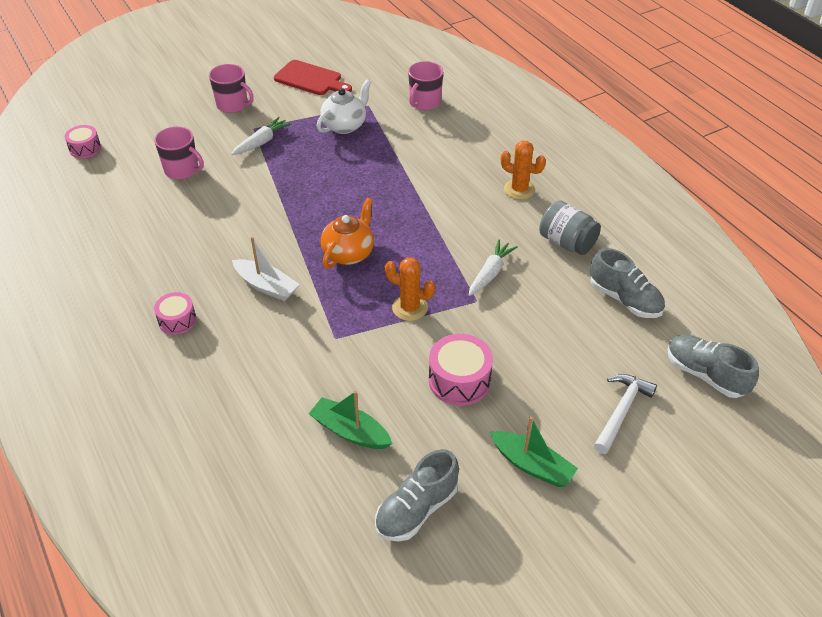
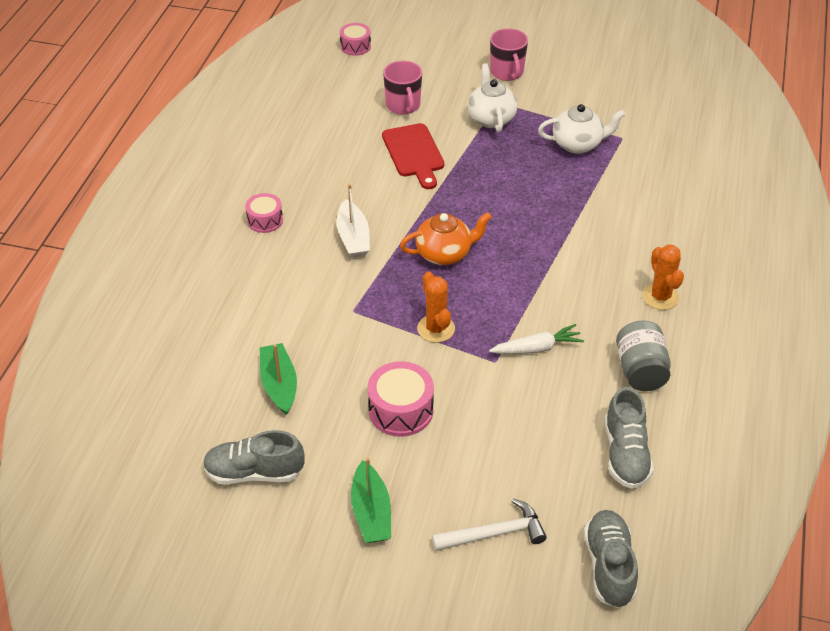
camera: 45 degrees right, 0 degrees up
(261, 142) = (491, 118): white carrot -> white teapot
(310, 79) = (601, 85): red cutting board -> red cutting board (414, 153)
(424, 102) = (677, 165): pink mug -> none

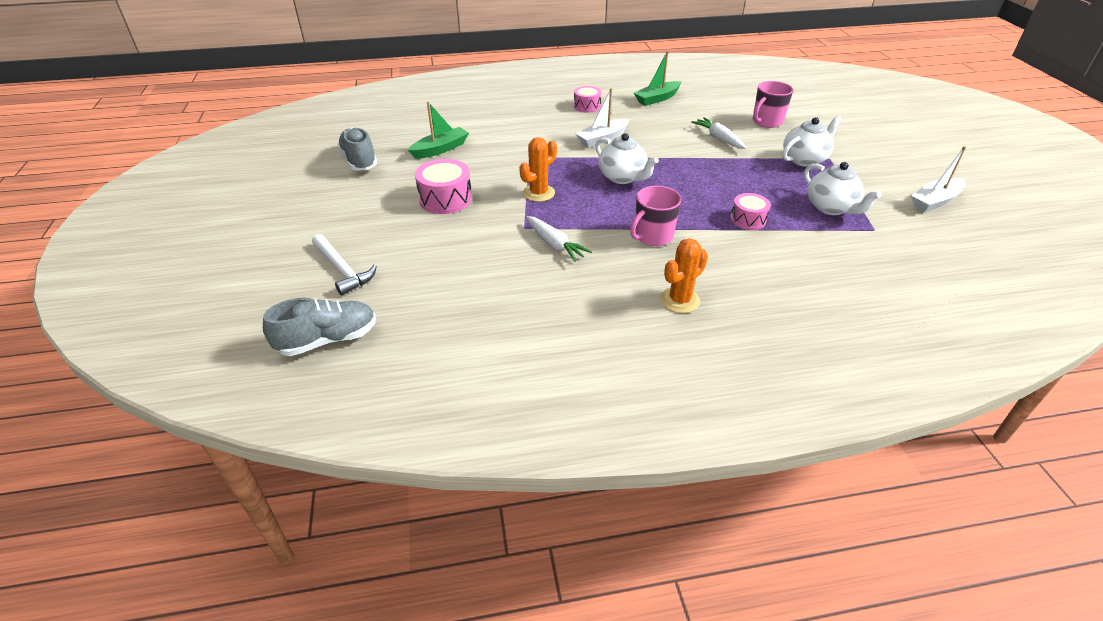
camera: 65 degrees right, 5 degrees down
(355, 46) = (805, 89): pink drum -> pink drum (748, 219)
(371, 512) = (343, 211): green boat -> green boat (657, 99)
(414, 153) = (718, 139): red cutting board -> white carrot
(445, 253) = (623, 177): orange teapot -> white teapot
(507, 72) = (873, 153): pink mug -> pink mug (652, 236)
(601, 83) = (934, 201): none -> white boat
(625, 454) = (462, 321): grey shoe -> none
(640, 370) = (571, 308): grey jar -> none

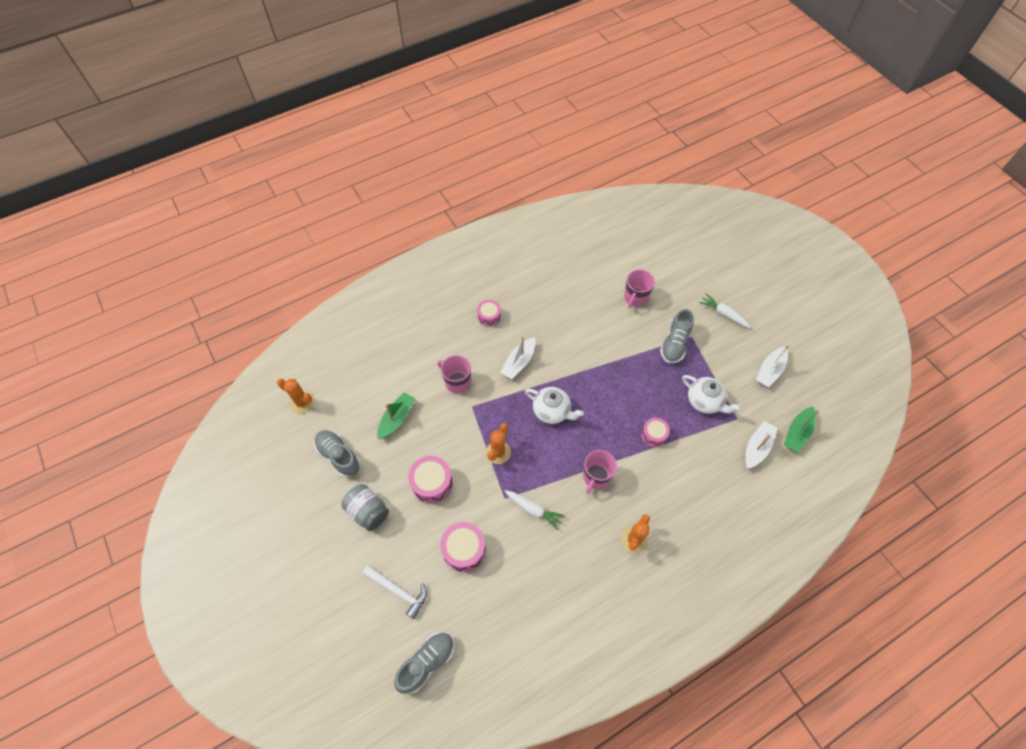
camera: 20 degrees left, 20 degrees up
(352, 122) = (302, 403): none -> orange cactus
(358, 203) = (368, 511): none -> grey jar
(446, 256) = (464, 550): none -> pink drum
(524, 138) = (457, 381): none -> pink mug
(657, 99) = (541, 287): green boat -> green boat (797, 433)
(718, 139) = (606, 334): white carrot -> white carrot (723, 314)
(804, 159) = (674, 344): white teapot -> grey shoe
(898, 259) = (757, 447): none -> white boat

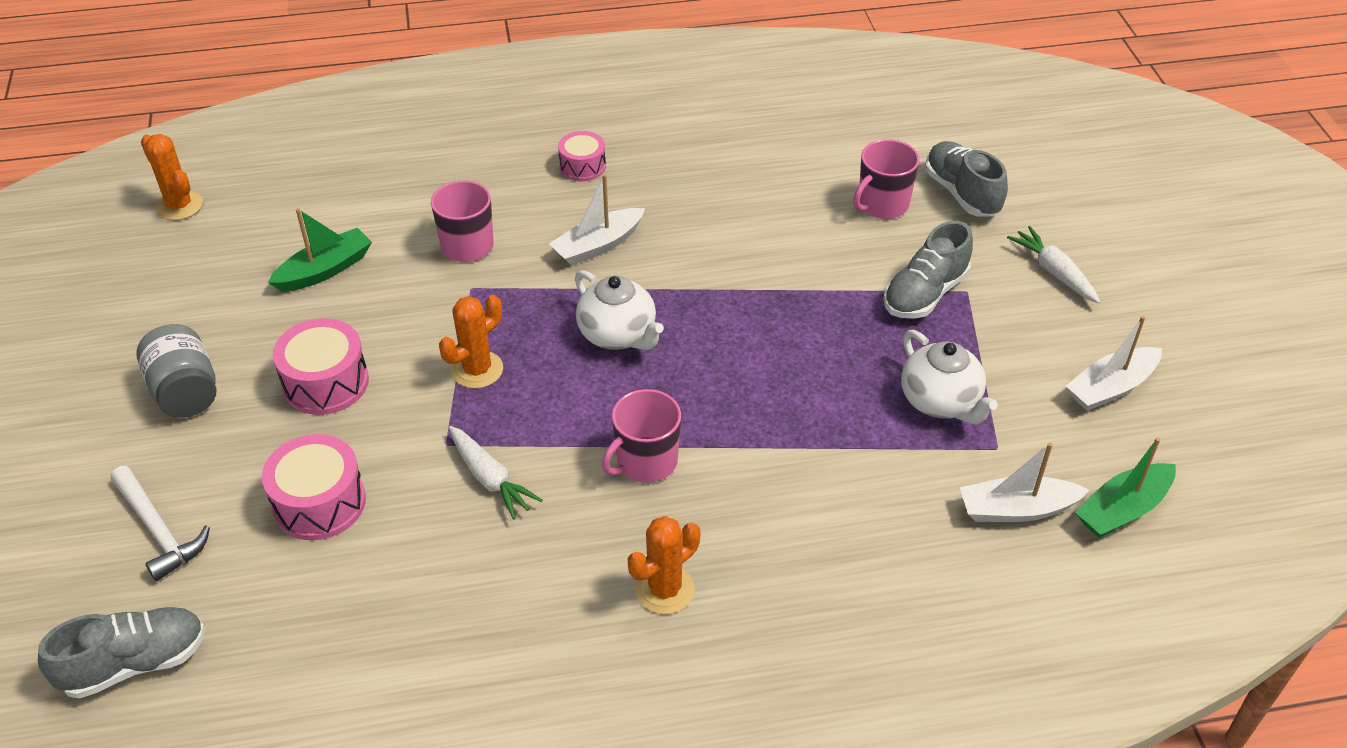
camera: 20 degrees right, 15 degrees down
(339, 456) = (189, 297): grey shoe -> grey shoe (961, 193)
(653, 435) = (802, 427): pink drum -> none
(757, 447) = (1016, 509): white boat -> white boat turned 150 degrees counterclockwise

